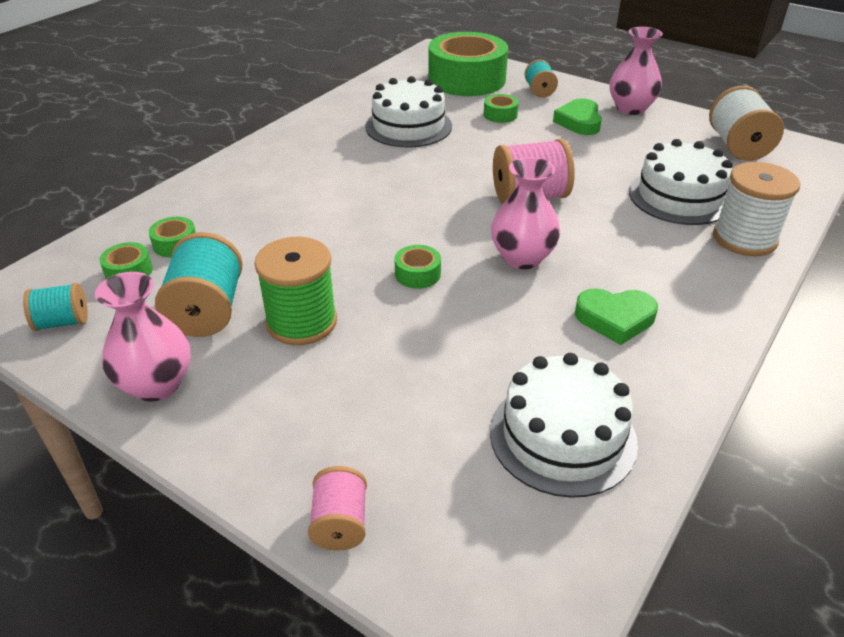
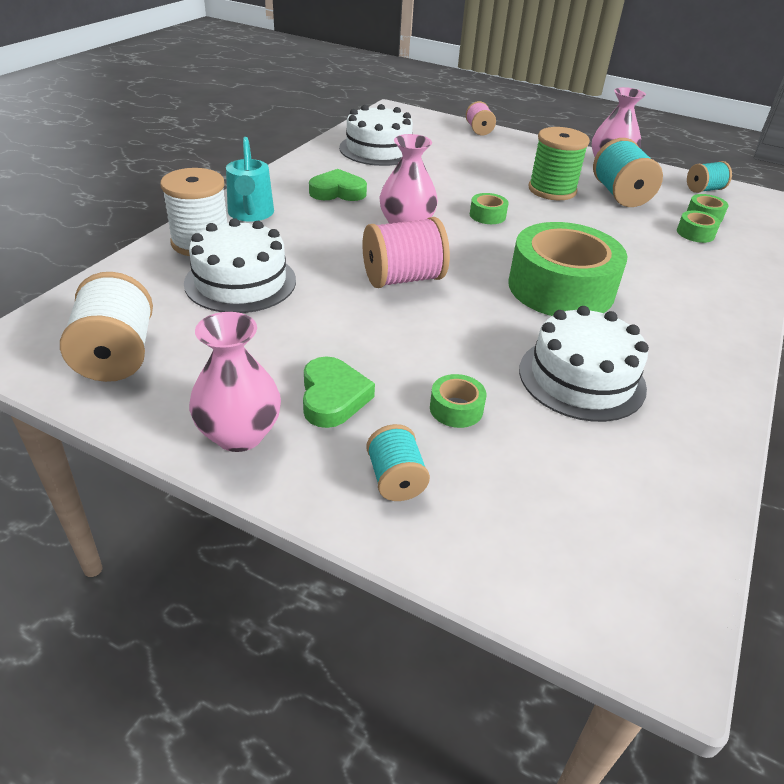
camera: 170 degrees right, 0 degrees up
(466, 79) = (540, 513): green tape -> green tape (561, 288)
(713, 278) = (250, 214): none -> turquoise watering can

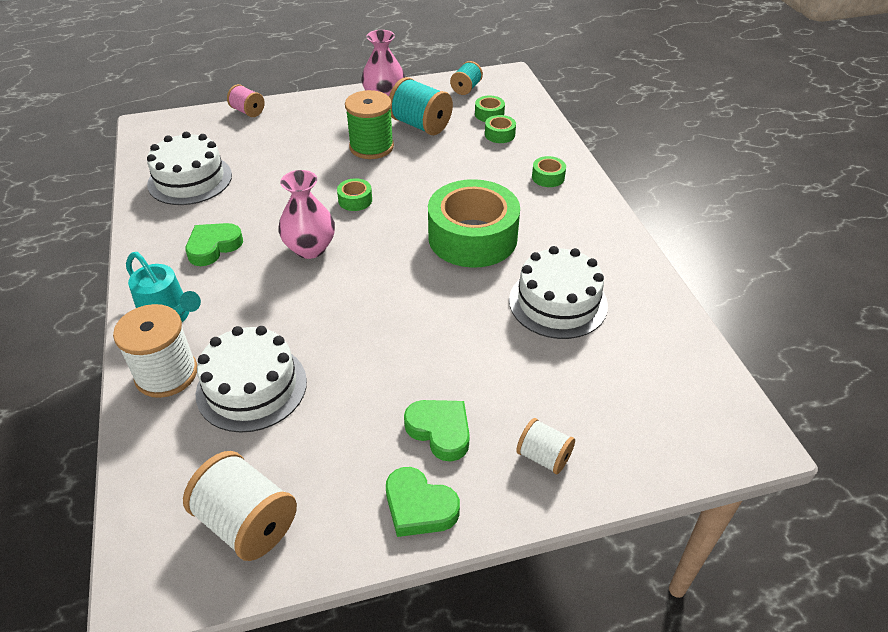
camera: 40 degrees left, 5 degrees up
(239, 434) = (419, 507): pink vase -> green heart
(395, 479) = (543, 457): turquoise spool -> white spool
(403, 279) = (366, 299): pink spool -> none
(456, 409) = (518, 380): green tape -> green tape (548, 177)

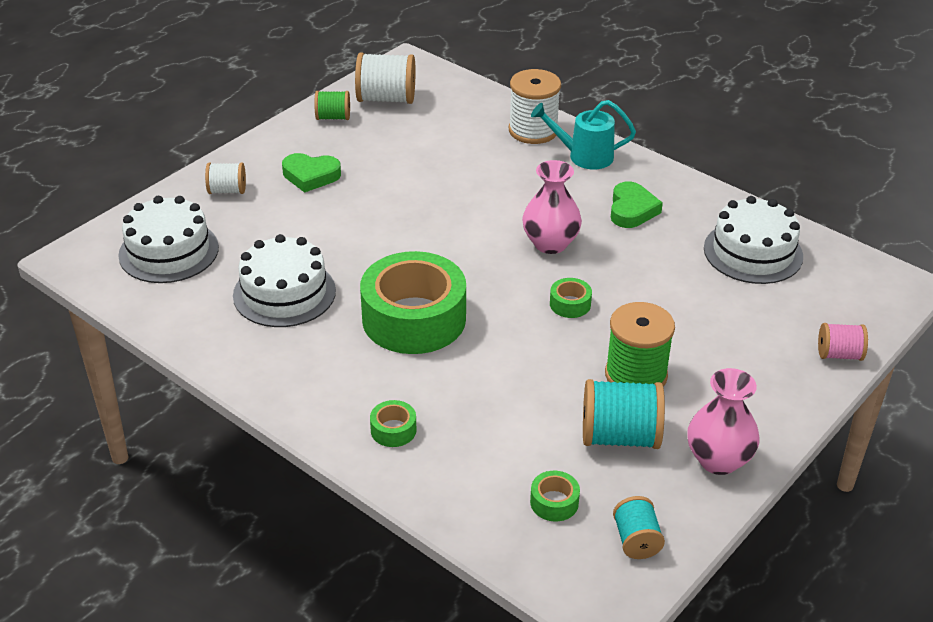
camera: 145 degrees right, 5 degrees down
(251, 387) = (466, 147): white cake -> white cake (168, 251)
(339, 523) = (333, 117): none -> green spool
(419, 507) = (291, 140): green heart -> none
(499, 134) = (507, 471): green tape -> none

